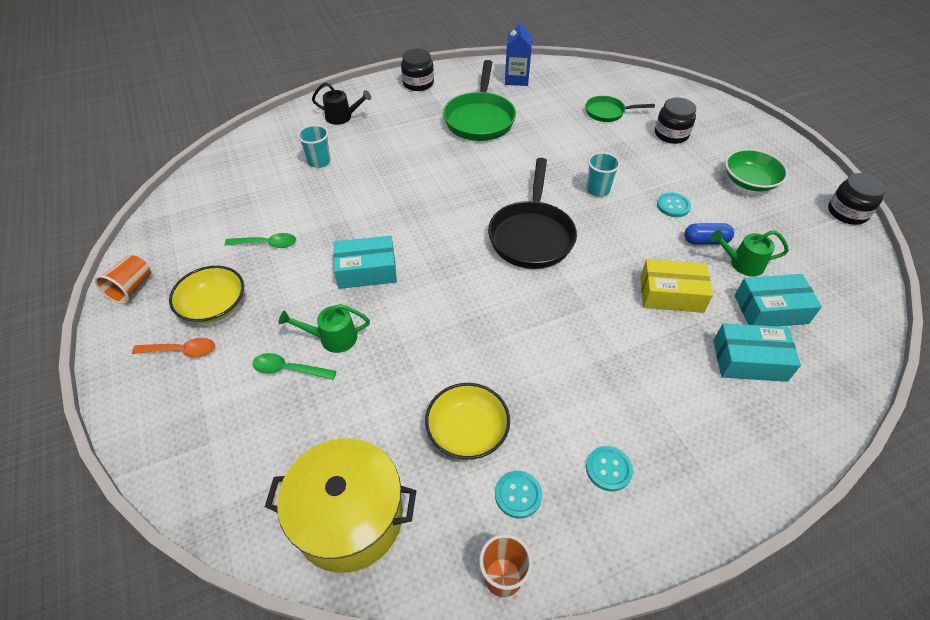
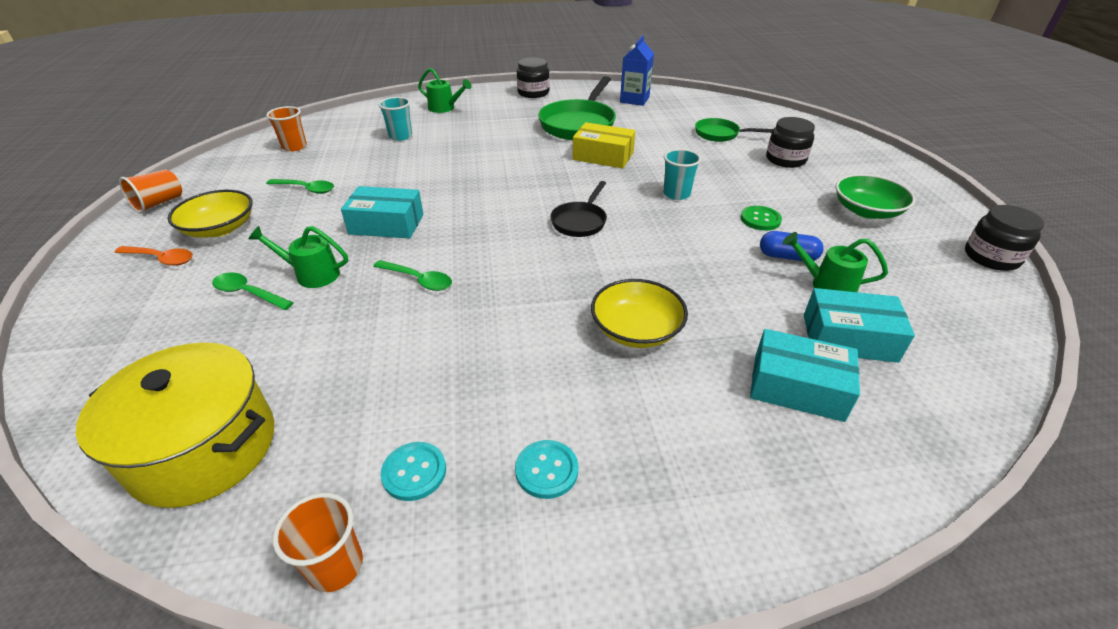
camera: 15 degrees right, 10 degrees down
(221, 193) = (294, 147): none -> orange cup
(343, 117) = (445, 108): black watering can -> green watering can
(428, 325) = (418, 280): none -> green spoon
(467, 431) = (396, 389): yellow bowl -> yellow bowl (636, 329)
(531, 235) = (580, 221): black pan -> black pan, size x0.56
(671, 294) = (720, 300): yellow box -> yellow box (603, 156)
(673, 206) = (760, 219): turquoise button -> green button

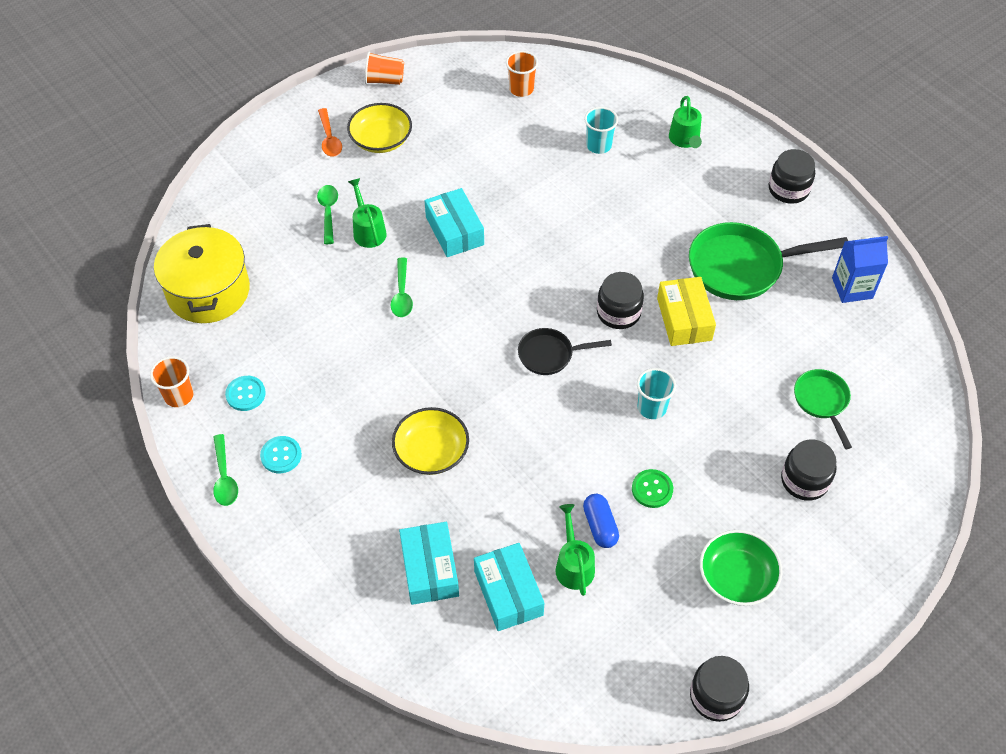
camera: 60 degrees right, 15 degrees up
(306, 189) = (465, 147): green spoon -> green spoon (224, 477)
(569, 178) = (618, 312): none -> black jar

